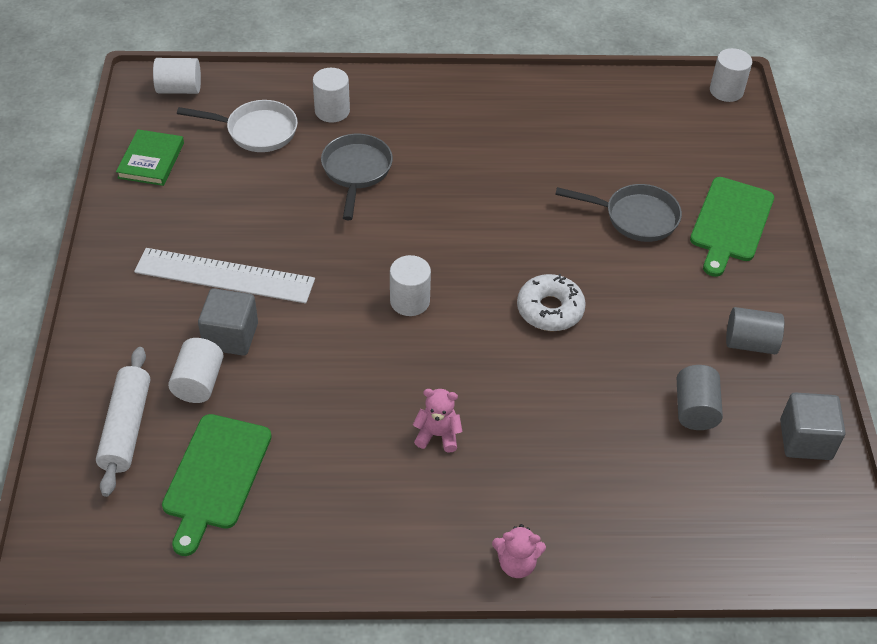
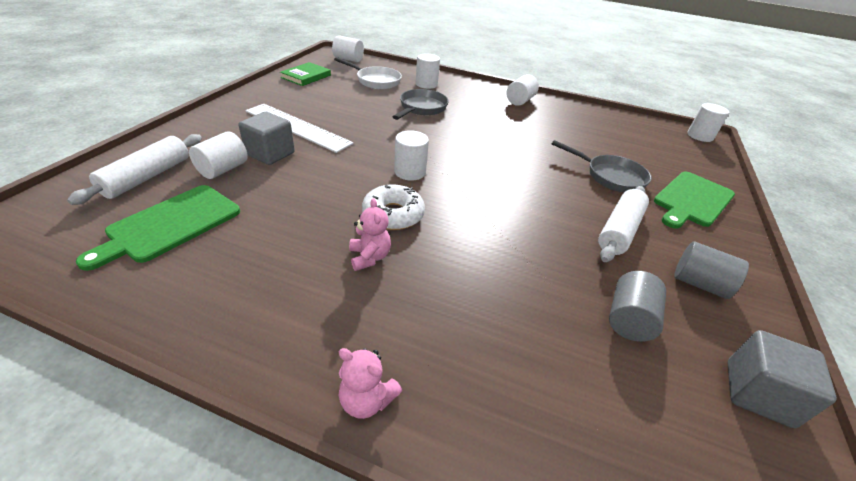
camera: 20 degrees right, 10 degrees down
(438, 435) = (369, 257): pink teddy bear -> pink teddy bear turned 45 degrees clockwise
(477, 100) = (520, 101): none -> white cylinder
(550, 309) = (516, 207): white donut -> white donut (393, 214)
(663, 302) = (619, 230): none -> white rolling pin

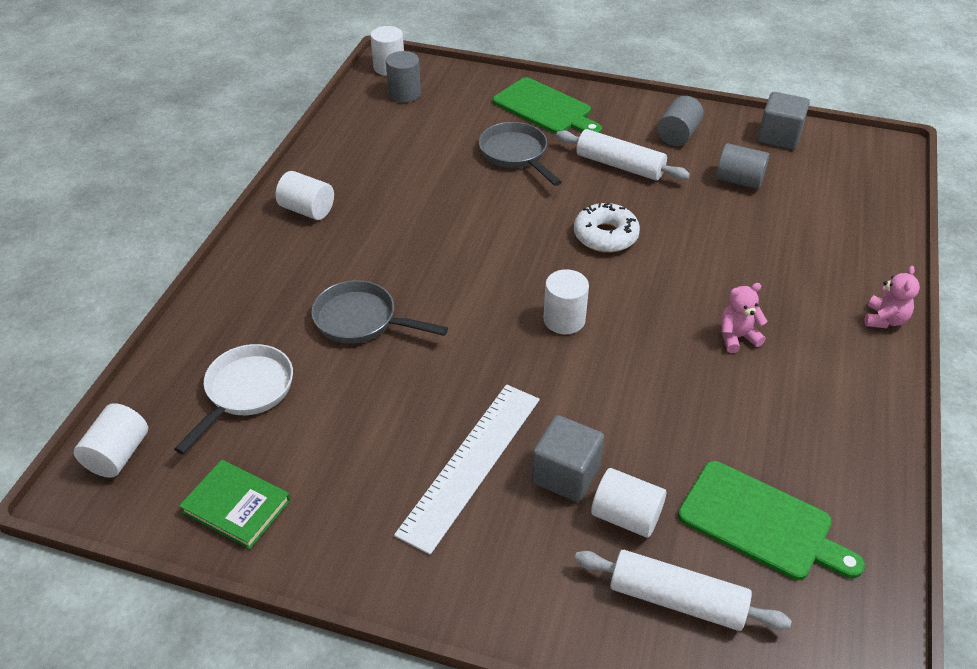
camera: 90 degrees left, 5 degrees up
(393, 214) = (660, 327): white donut -> white donut (605, 236)
(426, 84) = (253, 320): white cylinder -> none
(610, 176) = (516, 155): grey pan -> grey pan turned 60 degrees counterclockwise
(668, 139) = (404, 94): none -> grey cylinder

